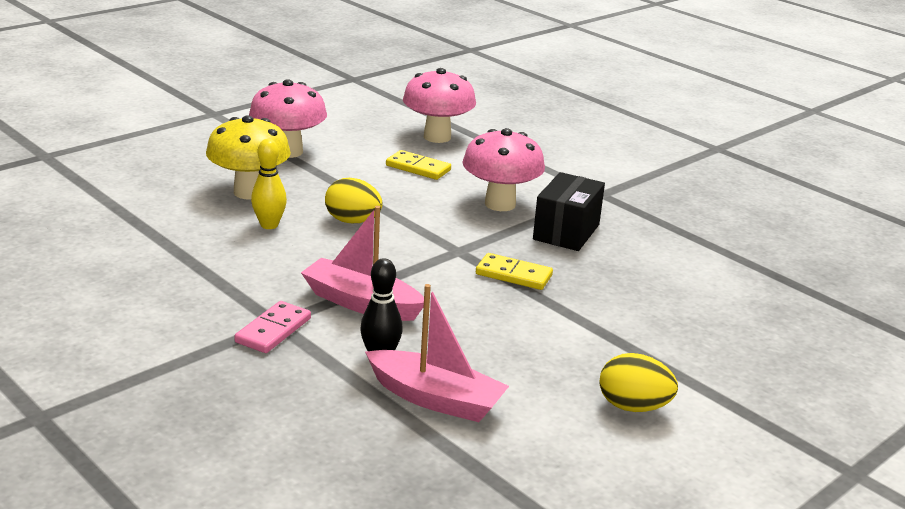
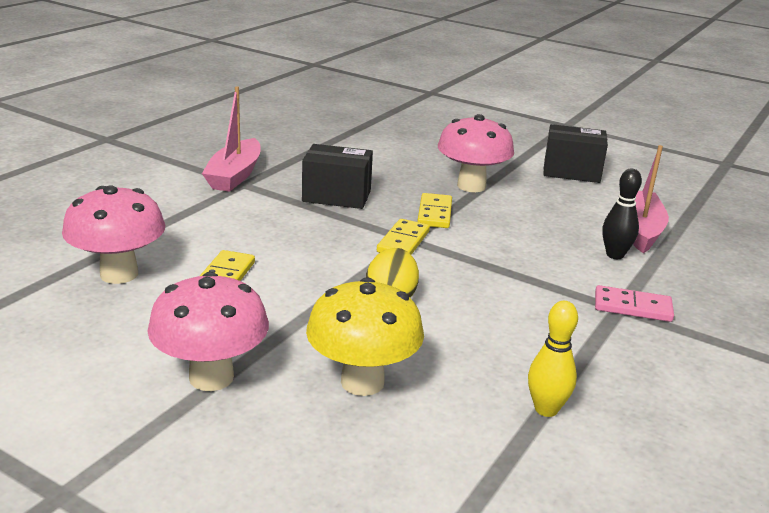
camera: 105 degrees left, 0 degrees up
(269, 225) = (439, 349): yellow bowling pin -> yellow bowling pin (546, 409)
(361, 303) = (545, 273): pink boat -> pink boat (235, 175)
(453, 246) = (403, 242): none -> yellow domino
(500, 204) = (296, 226): pink mushroom -> pink mushroom (471, 186)
(633, 407) = (571, 172): yellow egg -> black box

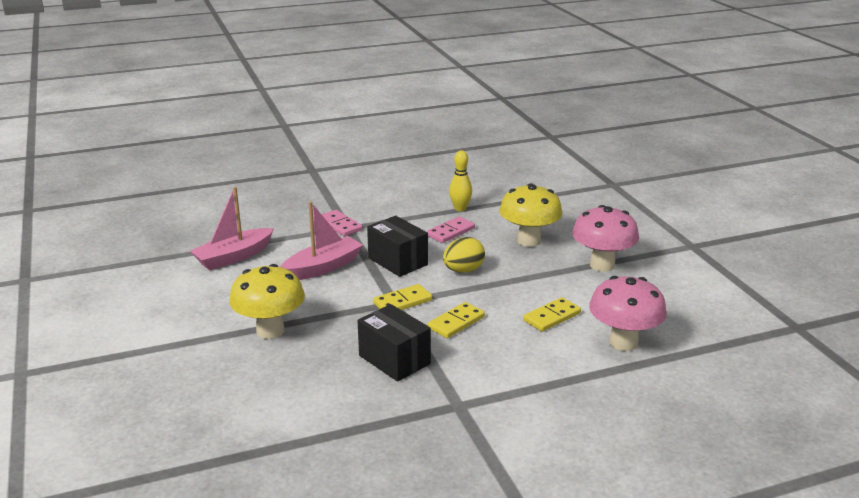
camera: 140 degrees left, 0 degrees up
(235, 175) = (456, 420): pink boat -> pink boat (323, 267)
(434, 213) = (344, 316): yellow domino -> yellow domino (456, 322)
(471, 186) = (270, 331): pink mushroom -> yellow mushroom
(489, 353) = (450, 232): none -> pink domino
(571, 172) = (162, 316): black box -> black box (398, 261)
(615, 255) = (286, 249): black bowling pin -> none

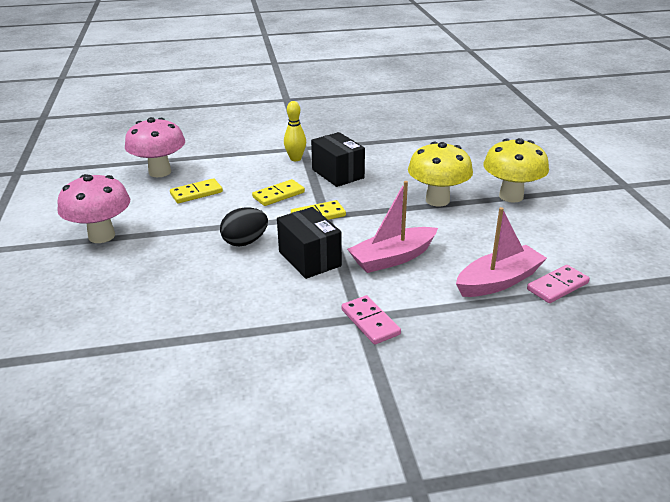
camera: 170 degrees left, 5 degrees up
(450, 232) = (230, 296): pink domino -> pink domino (557, 286)
(460, 208) = (194, 339): yellow bowling pin -> yellow bowling pin (295, 159)
(463, 270) = (245, 242): yellow egg -> black egg
(529, 241) = (148, 273): yellow mushroom -> yellow mushroom (511, 196)

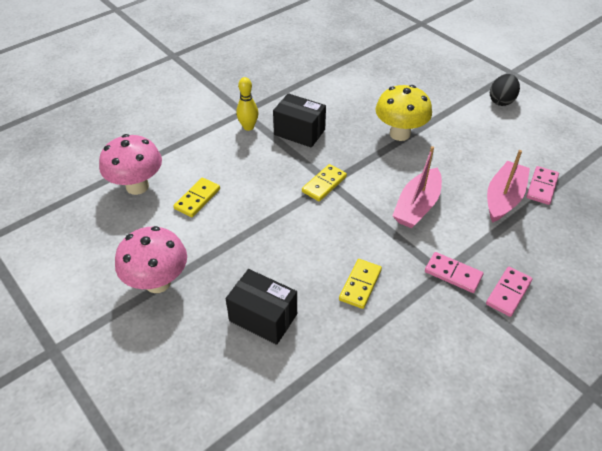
camera: 30 degrees left, 15 degrees up
(245, 242) = (291, 236): black egg -> black egg (501, 101)
(278, 195) = (271, 174): yellow domino -> yellow domino (360, 285)
(309, 259) = (358, 232): black box -> black box (263, 317)
(415, 359) = (508, 293): none -> pink domino
(511, 196) = (447, 110): yellow mushroom -> none

